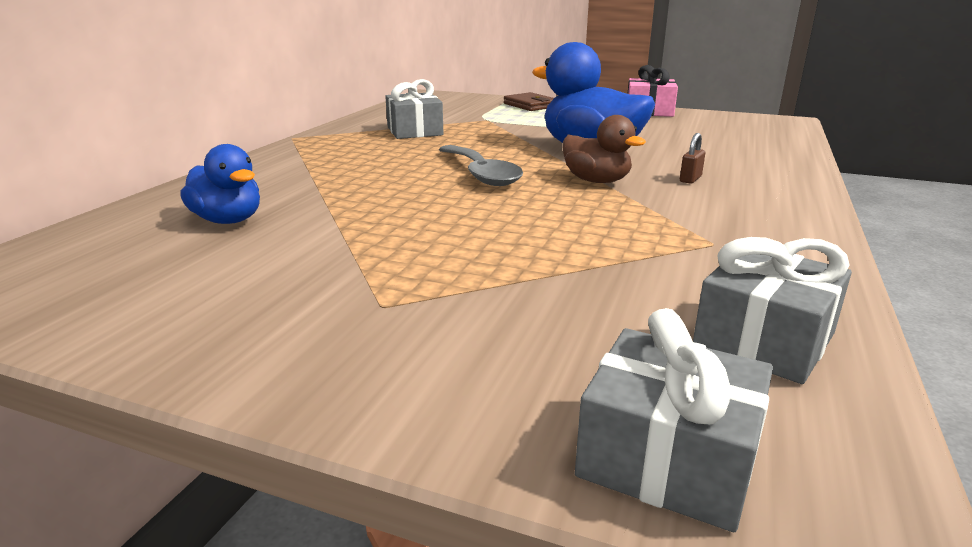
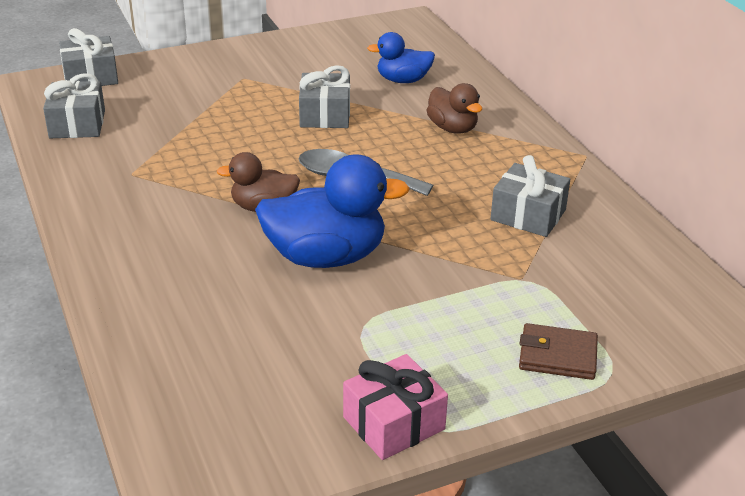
camera: 135 degrees right, 10 degrees up
(319, 174) = (452, 128): none -> brown duck
(392, 220) = (325, 115): none -> grey gift
(690, 179) = (196, 245): brown padlock -> none

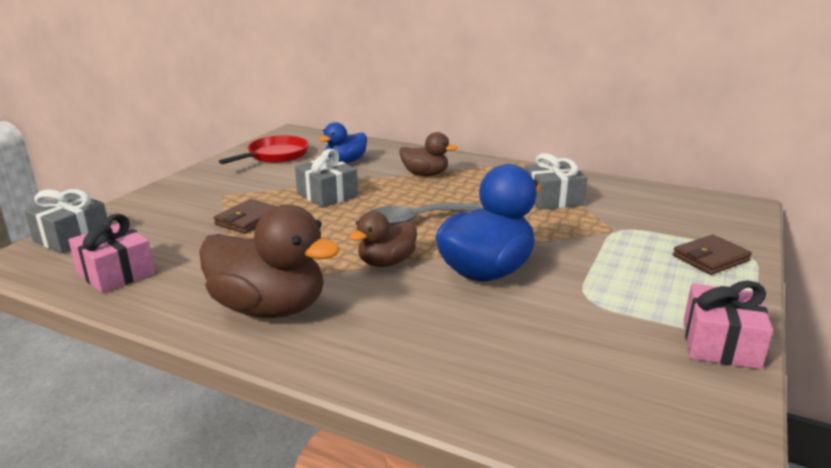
camera: 40 degrees left, 10 degrees down
(77, 124) = (116, 273): grey gift -> pink gift
(127, 205) = (269, 308): none -> brown duck
(225, 114) = (248, 220): none -> brown wallet
(350, 47) = (275, 156): none -> red pan

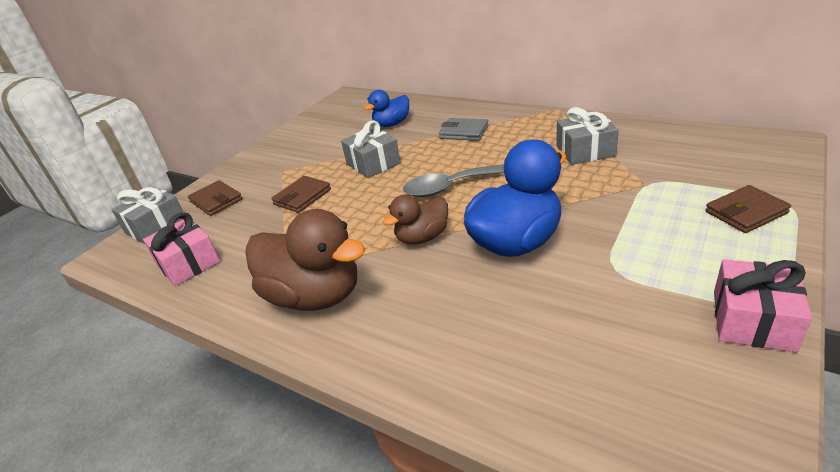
camera: 10 degrees right, 10 degrees up
(145, 217) = (216, 201): none -> brown wallet
(275, 156) = (330, 123): red pan -> none
(425, 174) = (463, 132): brown duck -> grey wallet

